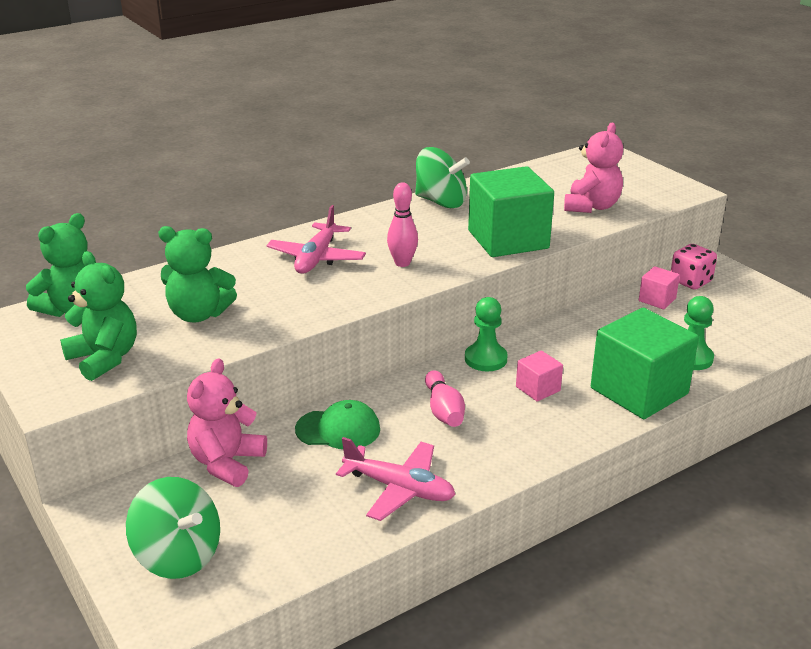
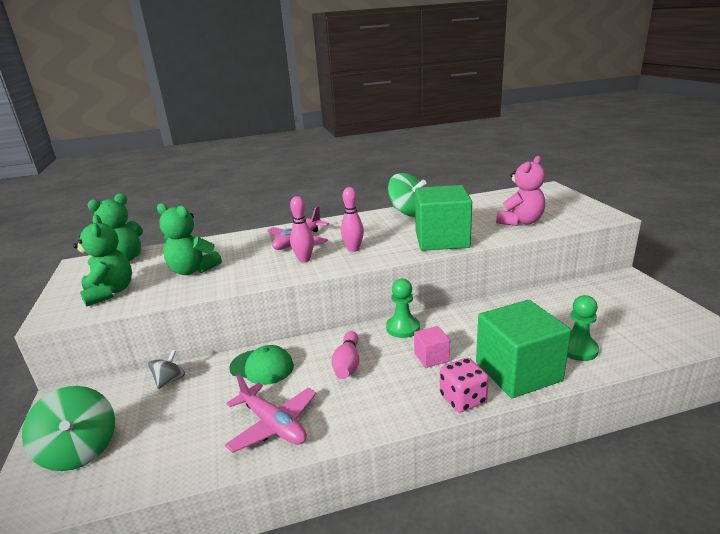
camera: 20 degrees right, 5 degrees down
(227, 463) = (170, 380): pink teddy bear -> grey spinning top
(346, 284) = (304, 259): none -> pink bowling pin
(657, 300) = (565, 298): pink cube -> none
(690, 281) = (600, 287): pink dice -> pink dice (463, 399)

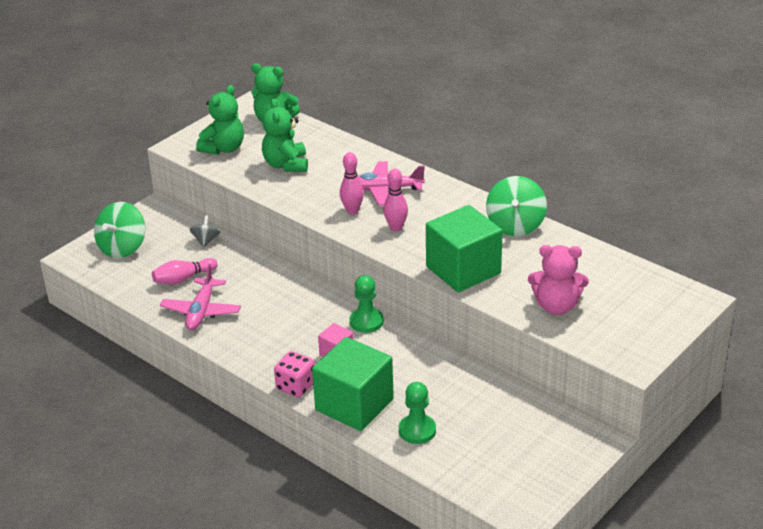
camera: 55 degrees right, 10 degrees up
(170, 380) = (206, 241): grey spinning top -> grey spinning top turned 75 degrees counterclockwise
(262, 367) = (254, 274): green cap -> none
(347, 364) = (292, 313): pink bowling pin -> pink bowling pin (183, 279)

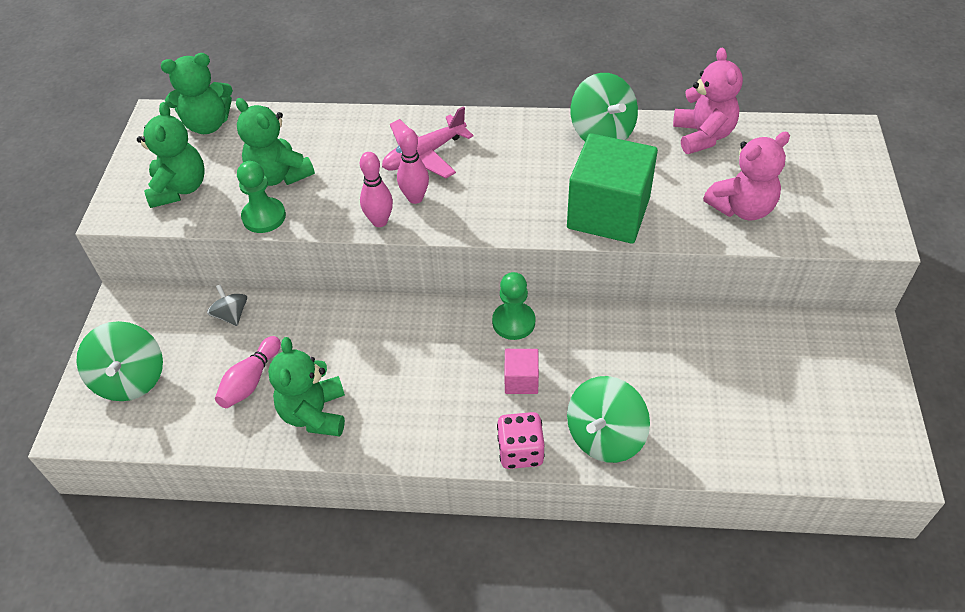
camera: 35 degrees left, 15 degrees up
(201, 311) = (314, 414): pink plane -> green teddy bear
(354, 405) = (605, 436): green cube -> green spinning top
(396, 227) = (485, 196): pink bowling pin -> pink bowling pin (379, 221)
(417, 430) = (699, 429): green pawn -> green pawn (264, 217)
(584, 255) = (703, 135): none -> pink teddy bear

